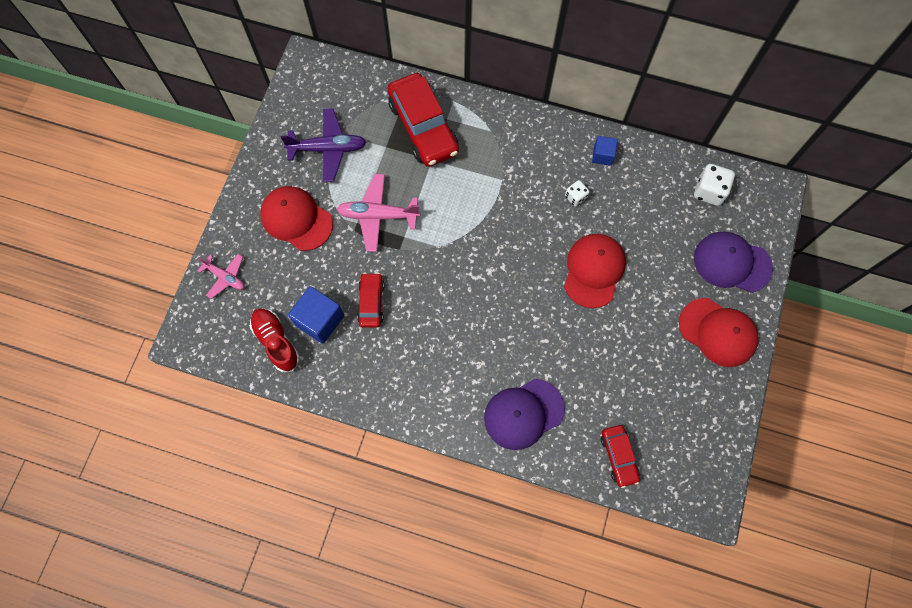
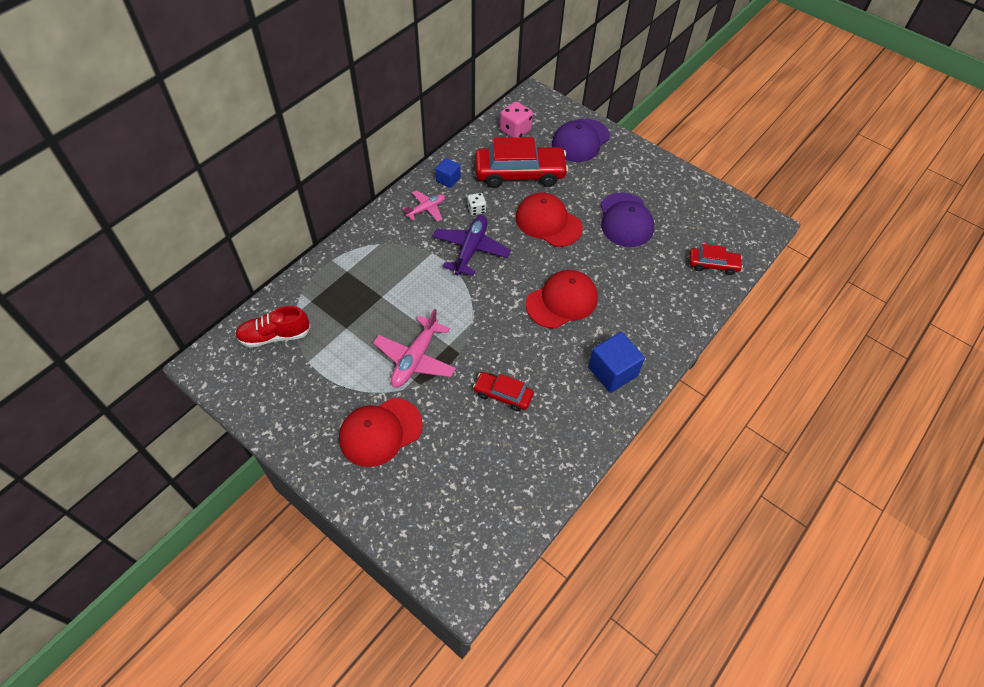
camera: 70 degrees left, 15 degrees down
(225, 277) = (411, 524): pink plane -> pink plane (426, 209)
(276, 342) = (507, 495): red shoe -> red shoe (275, 336)
(319, 320) = (501, 446): blue cube -> blue cube (612, 371)
(328, 149) = (318, 378): purple plane -> purple plane (471, 250)
(423, 127) = (344, 291): red car -> red car (520, 174)
(523, 414) = (656, 314): purple cap -> purple cap (625, 220)
(709, 191) = (515, 131): white dice -> pink dice
(718, 332) = (633, 169): red cap -> red cap (562, 301)

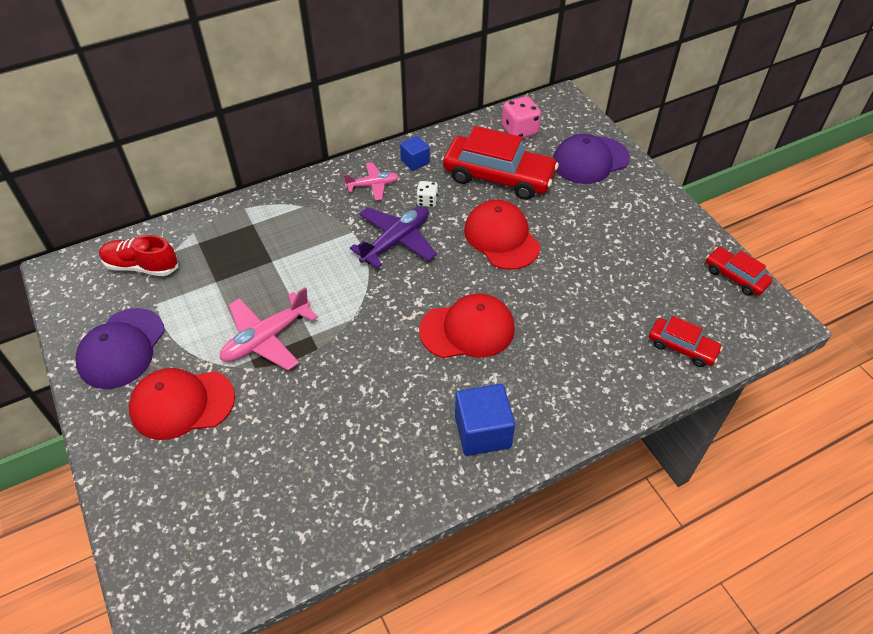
camera: 25 degrees right, 5 degrees down
(503, 394) = (338, 412): red car -> red car (735, 276)
(625, 220) = (596, 262): purple cap -> purple cap (121, 348)

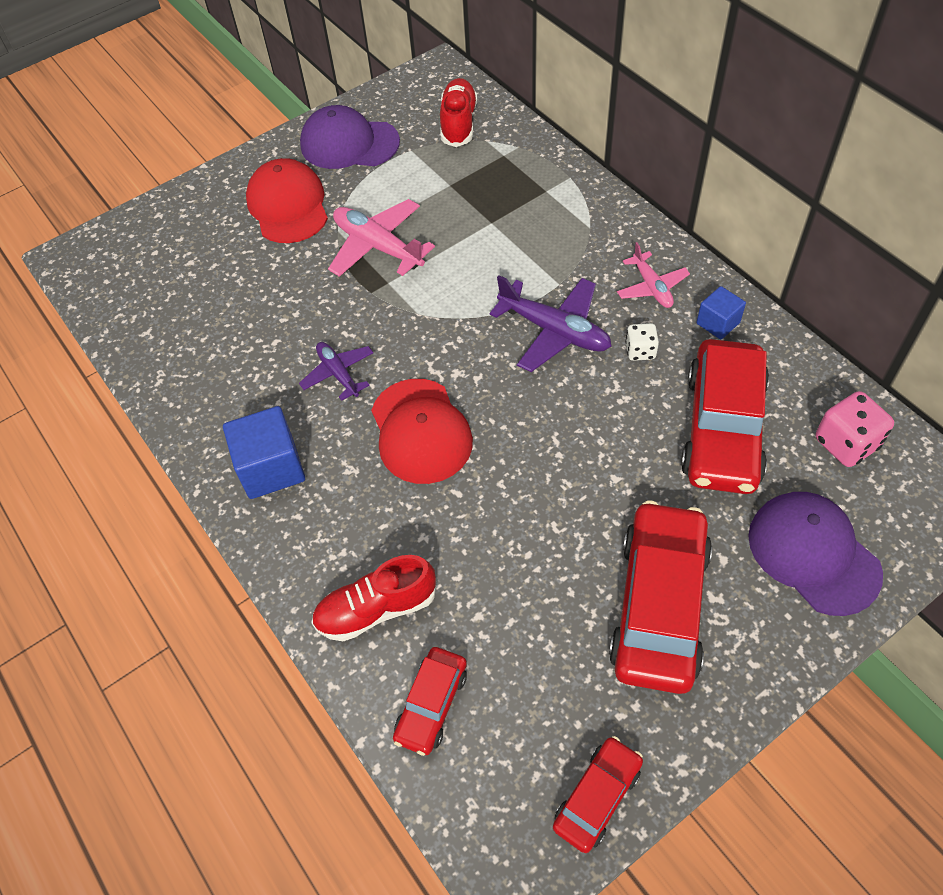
camera: 85 degrees right, 5 degrees up
(398, 378) = (338, 374): none -> purple plane
(501, 238) = (594, 448): red cap -> none
(613, 371) = (376, 609): none -> red shoe
(618, 229) = (659, 605): none -> red car

